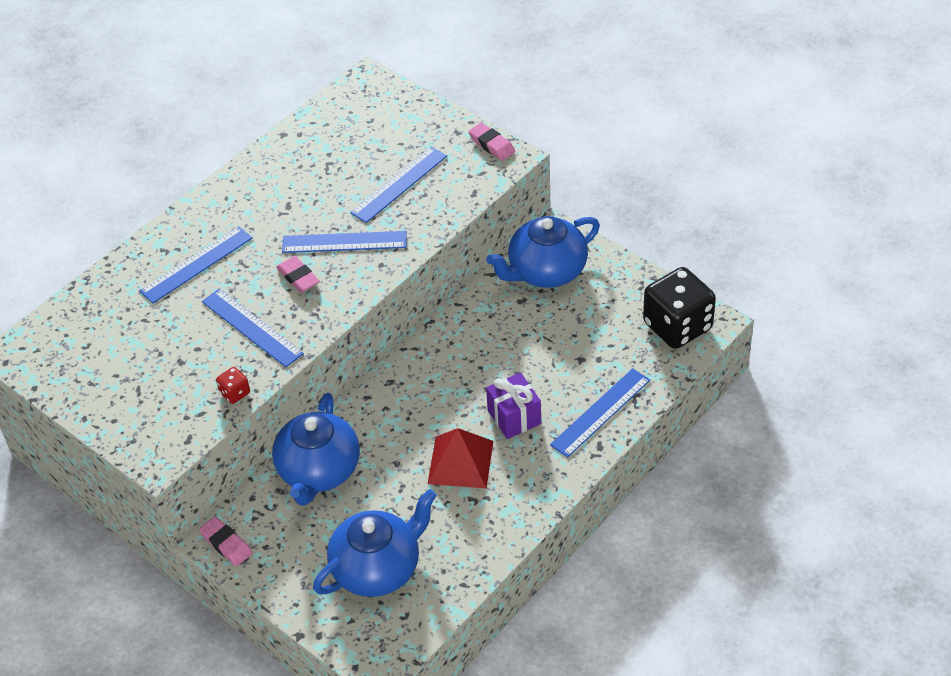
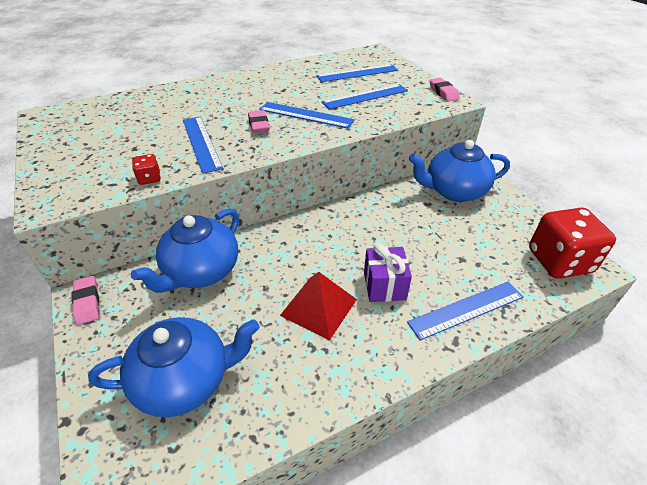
camera: 20 degrees right, 5 degrees down
(197, 265) = (199, 102): blue ruler -> blue ruler (357, 73)
(677, 326) = (559, 261): black dice -> red dice

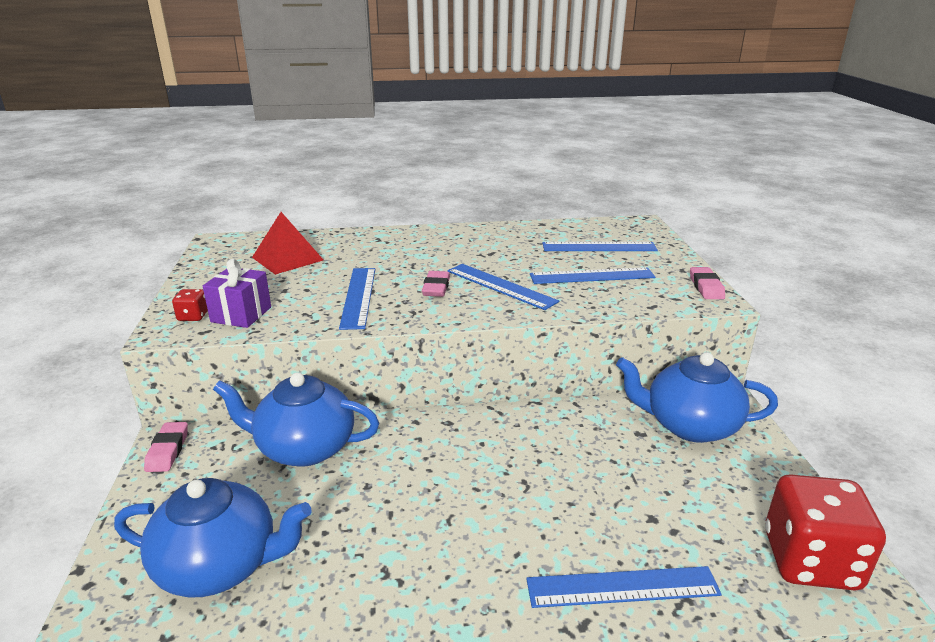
camera: 20 degrees right, 15 degrees down
(149, 178) = (280, 324): red dice -> red dice (193, 316)
(201, 271) = (304, 448): blue teapot -> blue teapot turned 45 degrees clockwise
(318, 307) = (420, 526): red pyramid -> red pyramid (287, 258)
(384, 286) = (520, 524): purple gift -> purple gift (241, 314)

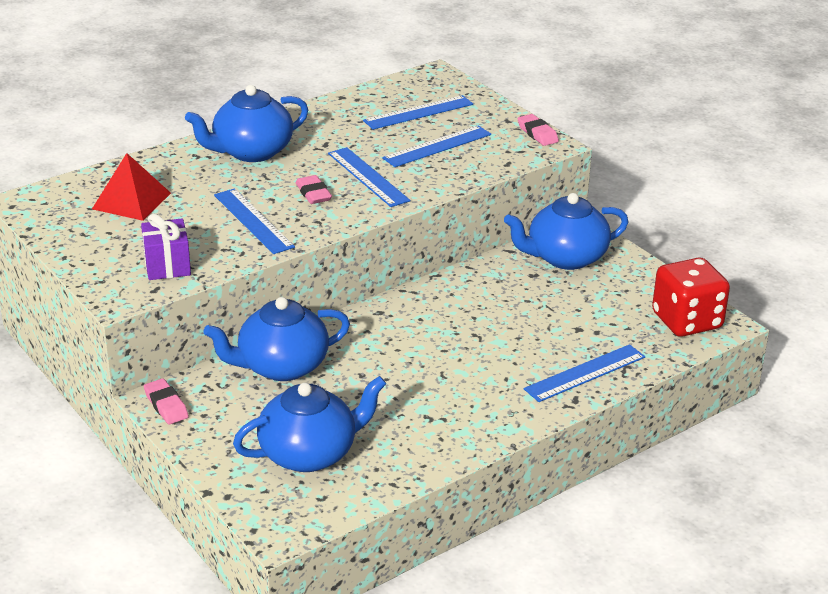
camera: 30 degrees left, 5 degrees up
(193, 316) = (124, 280): red dice -> none
(423, 245) = (251, 152): none -> blue teapot
(501, 286) = (368, 177): blue ruler -> blue ruler turned 45 degrees clockwise

